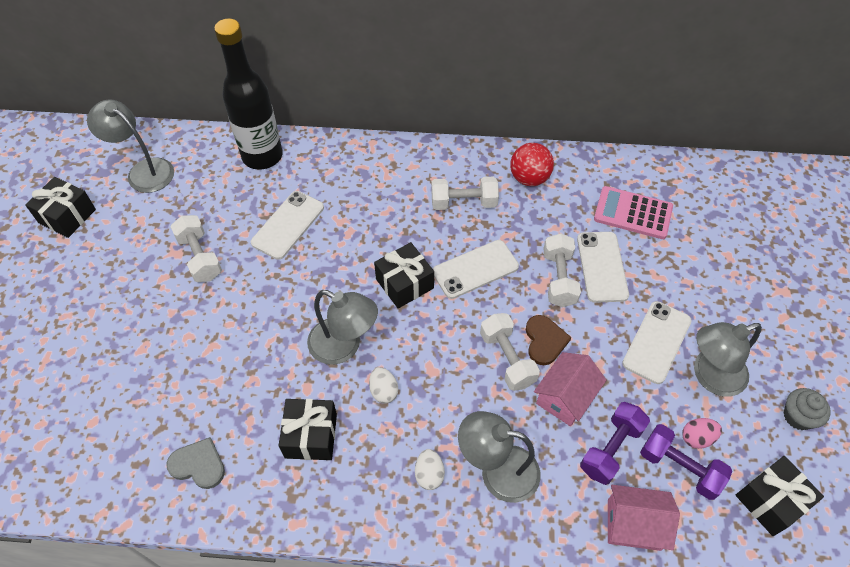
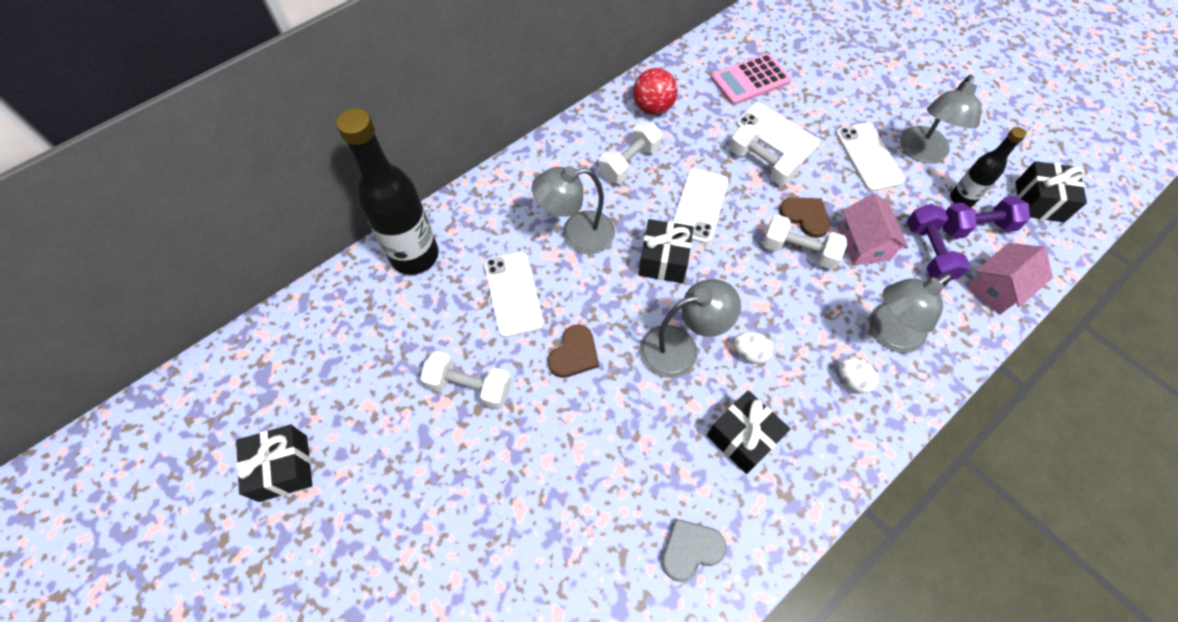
camera: 45 degrees left, 5 degrees up
(143, 171) = (311, 360): grey lamp -> grey lamp (577, 234)
(277, 291) = (574, 354): none -> brown heart
(697, 438) = (961, 199): pink egg -> black bottle
(798, 416) = (991, 136): grey cupcake -> none

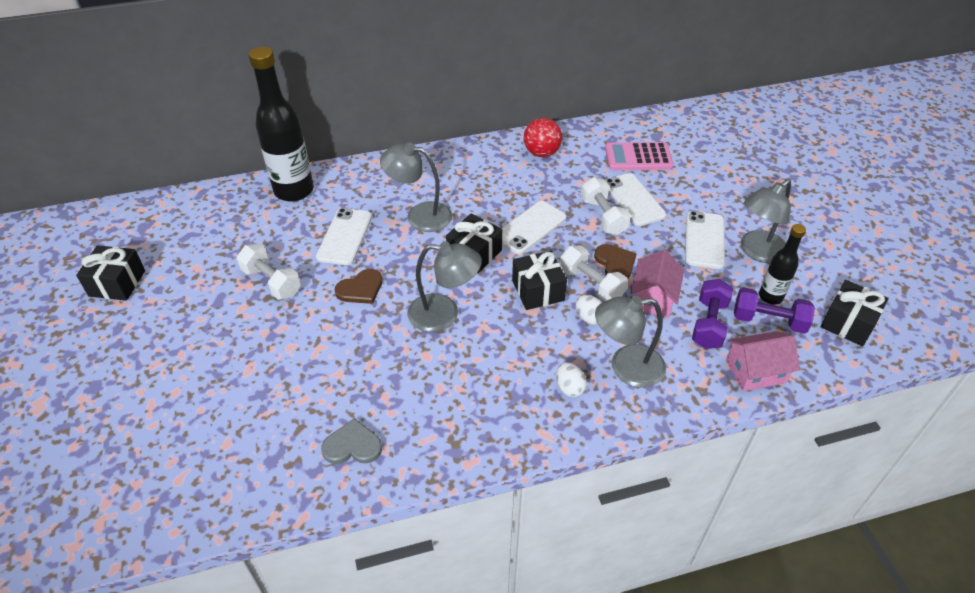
camera: 25 degrees right, 15 degrees down
(629, 163) = (495, 183): white dumbbell -> none
(743, 437) = (448, 390): black gift -> black gift (538, 290)
(750, 353) = (497, 337): white egg -> white egg (589, 318)

